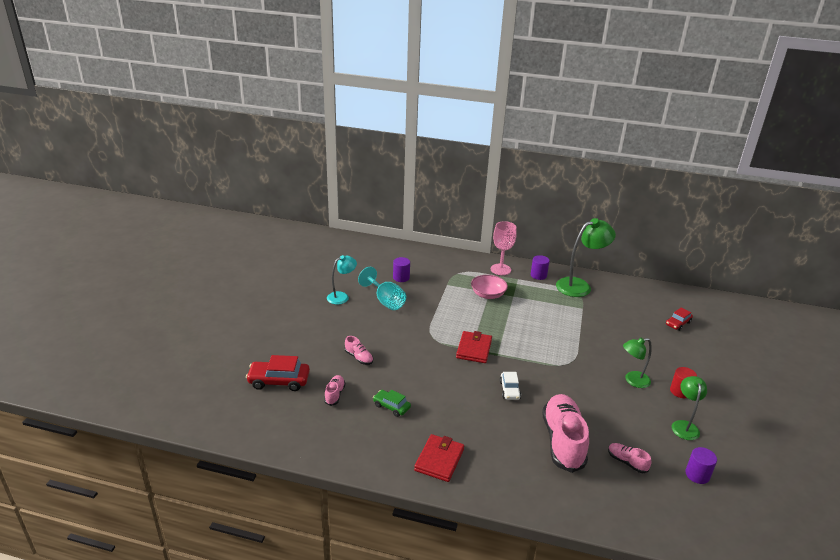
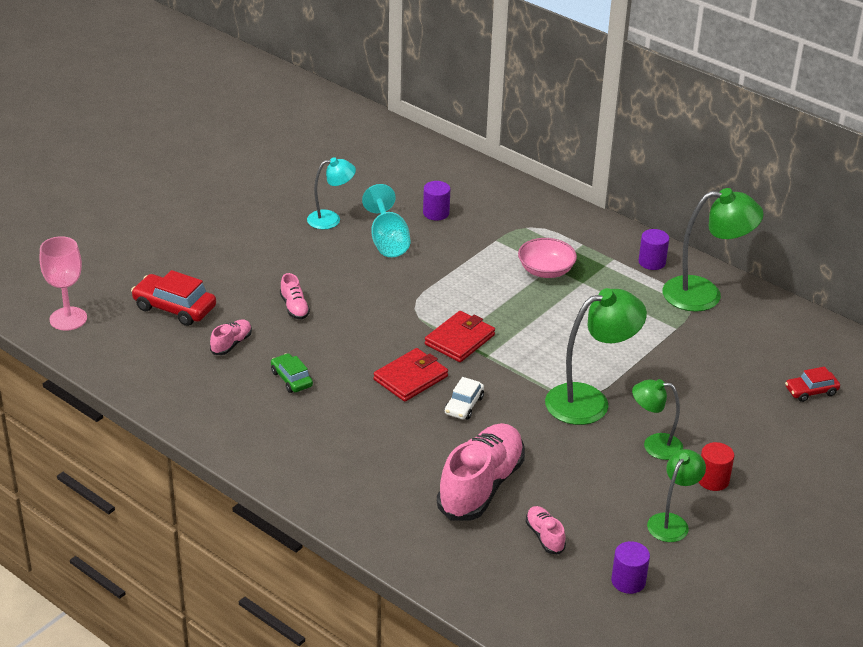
camera: 25 degrees right, 5 degrees up
(439, 460) = (303, 457): red wallet -> red wallet (410, 378)
(500, 269) = (599, 238): pink goblet -> pink goblet (68, 319)
(575, 364) = (589, 401): none -> green lamp

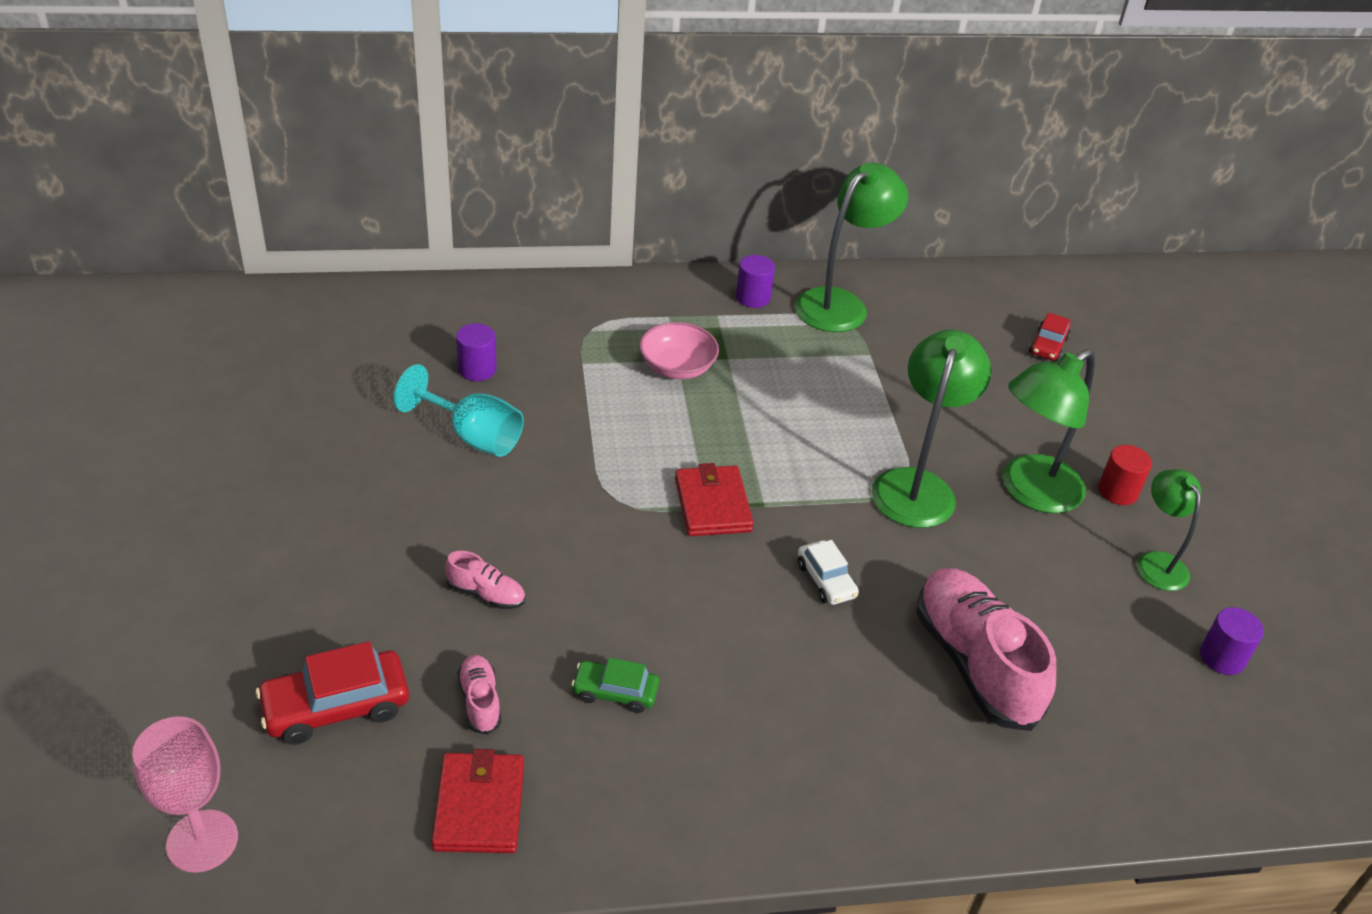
camera: 50 degrees left, 5 degrees up
(331, 219) = (369, 449): turquoise lamp -> none
(410, 378) = (732, 588): red wallet -> red wallet (479, 806)
(544, 536) = (1101, 671): pink shoe -> none
(654, 445) = (1030, 492): green lamp -> green lamp, size x1.67

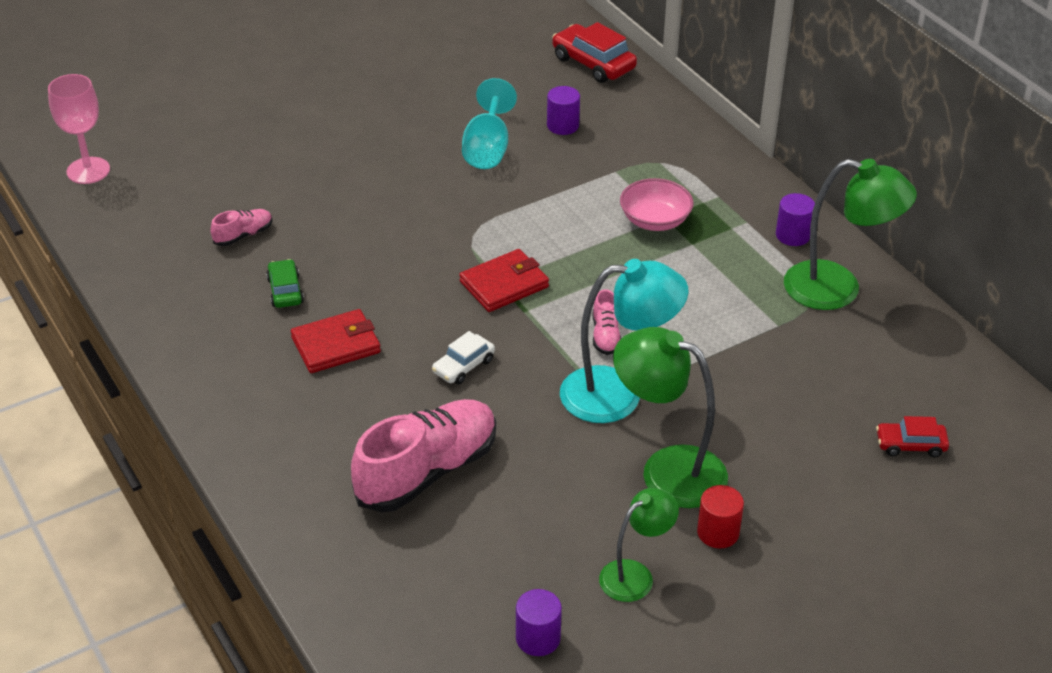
camera: 70 degrees right, 0 degrees up
(336, 707) = (206, 181): red car -> red car (593, 63)
(479, 806) = (161, 262): red wallet -> red wallet (336, 345)
(486, 594) = (337, 206): pink shoe -> pink shoe (605, 335)
(917, 485) = (618, 394): green lamp -> turquoise lamp

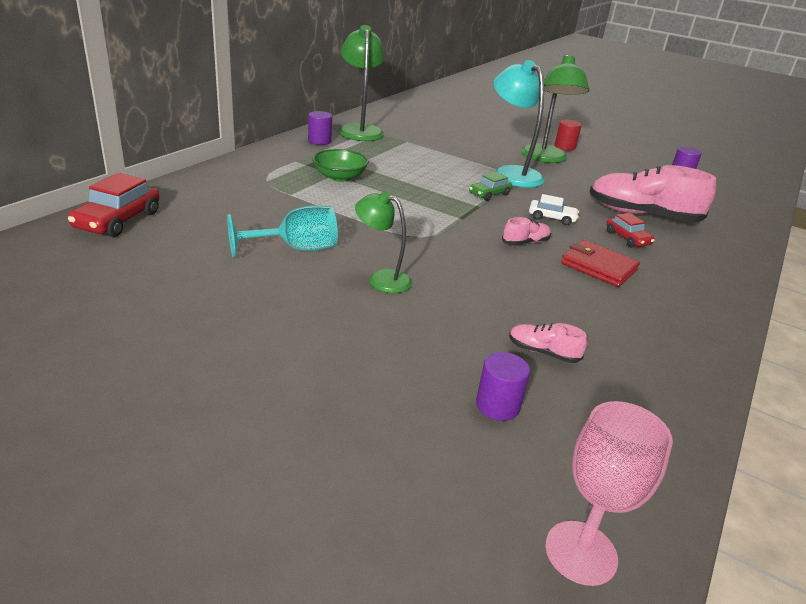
camera: 120 degrees left, 10 degrees down
(285, 291) = (578, 305): green car -> green car (489, 194)
(504, 284) = (461, 216): red wallet -> none
(562, 125) = (237, 221): purple cylinder -> purple cylinder (497, 405)
(605, 335) = (469, 181): pink shoe -> pink shoe (525, 242)
(635, 575) = (615, 160): green lamp -> green lamp (381, 279)
(655, 220) = (339, 177): pink bowl -> green bowl
(910, 445) = (458, 116): red car -> red car (627, 238)

